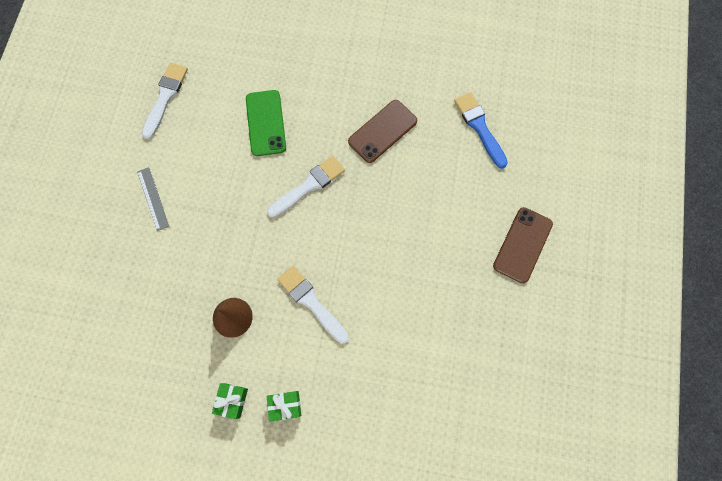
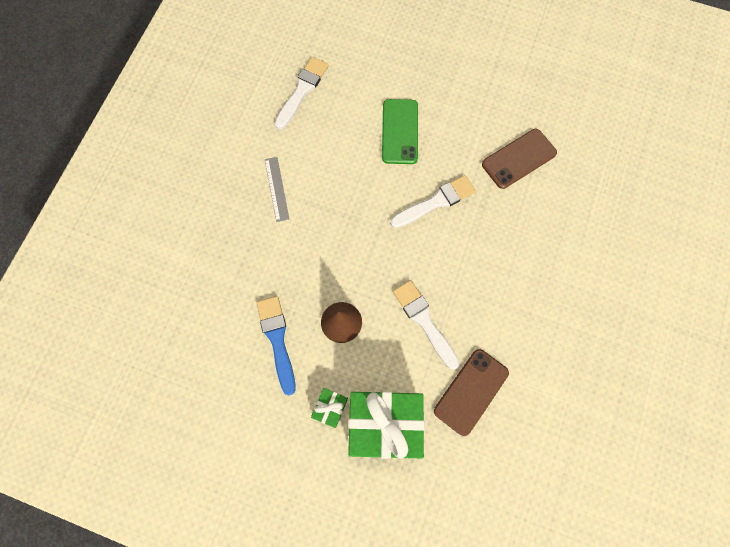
camera: 10 degrees right, 0 degrees up
(285, 405) = (384, 422): green gift -> green gift, size x2.21
(479, 127) = (621, 171): blue brush -> blue brush (277, 340)
(522, 245) = (653, 299): brown phone -> brown phone (471, 391)

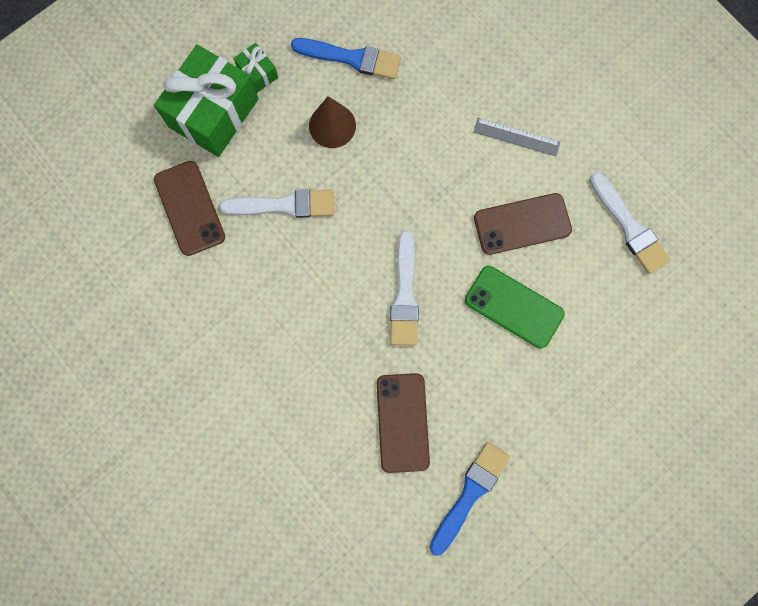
camera: 120 degrees right, 5 degrees up
(339, 154) = (522, 224): none -> brown phone
(533, 99) = (470, 494): none -> blue brush

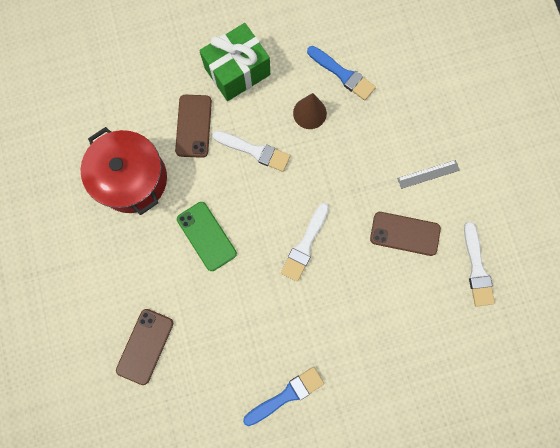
camera: 25 degrees right, 0 degrees up
(141, 312) = (132, 179): none -> red pot
(258, 73) = (277, 58): green gift -> none
(403, 422) = (265, 327): brown phone -> brown phone (145, 346)
(514, 307) = (373, 286): green phone -> green phone (206, 236)
(516, 137) = (428, 174): grey ruler -> grey ruler turned 60 degrees counterclockwise

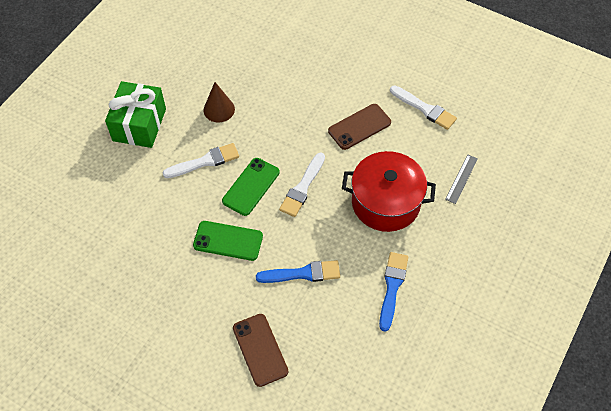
camera: 45 degrees left, 20 degrees down
(132, 179) = (132, 252): red pot -> red pot (386, 202)
(193, 126) = (143, 182): brown phone -> none
(267, 206) = (251, 186): none -> green phone
(305, 244) = (302, 187): white brush -> white brush turned 45 degrees clockwise
(342, 74) = (216, 71): blue brush -> blue brush (302, 273)
(428, 174) = (336, 82): grey ruler -> grey ruler (461, 179)

